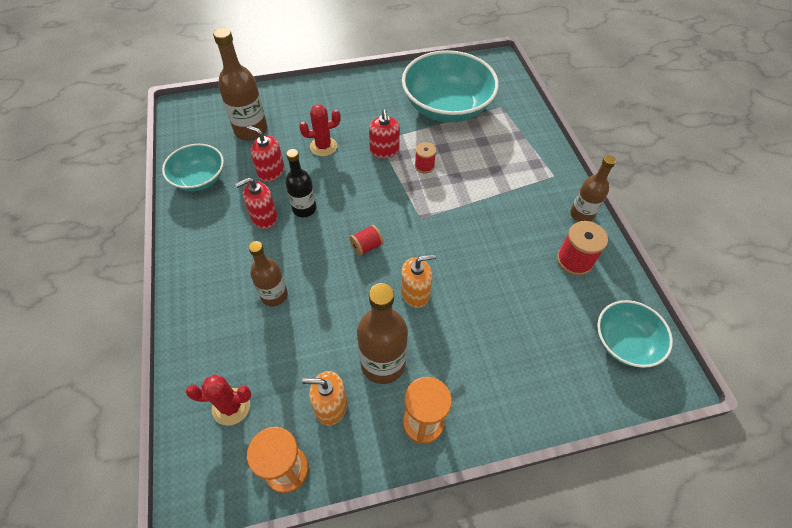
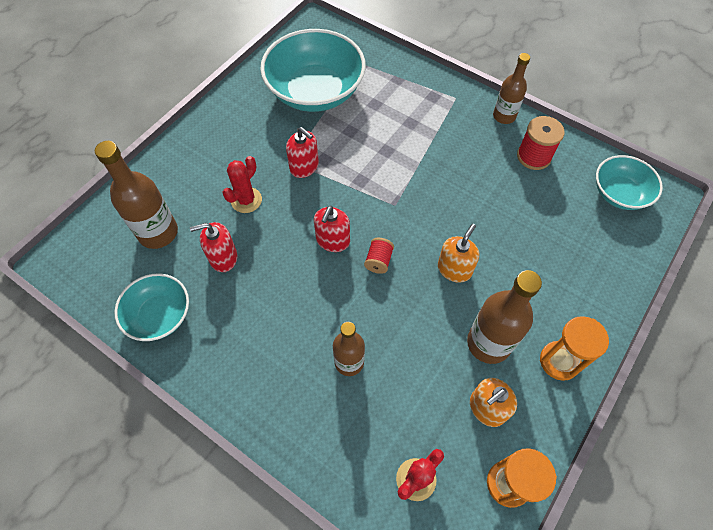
camera: 40 degrees left, 5 degrees up
(264, 217) = (264, 303): red soap dispenser -> red soap dispenser (333, 240)
(304, 209) = (291, 268): black bottle -> none
(424, 166) = (351, 157): red spool -> none

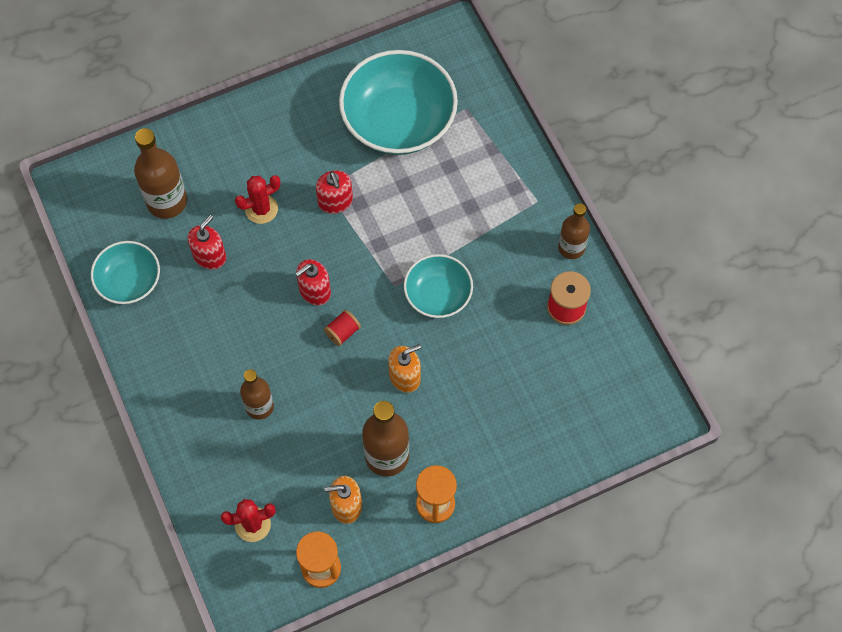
camera: 30 degrees right, 5 degrees up
(223, 257) = (209, 256): red soap dispenser -> red soap dispenser turned 105 degrees clockwise
(619, 193) = (620, 389): turquoise bowl -> turquoise bowl (438, 295)

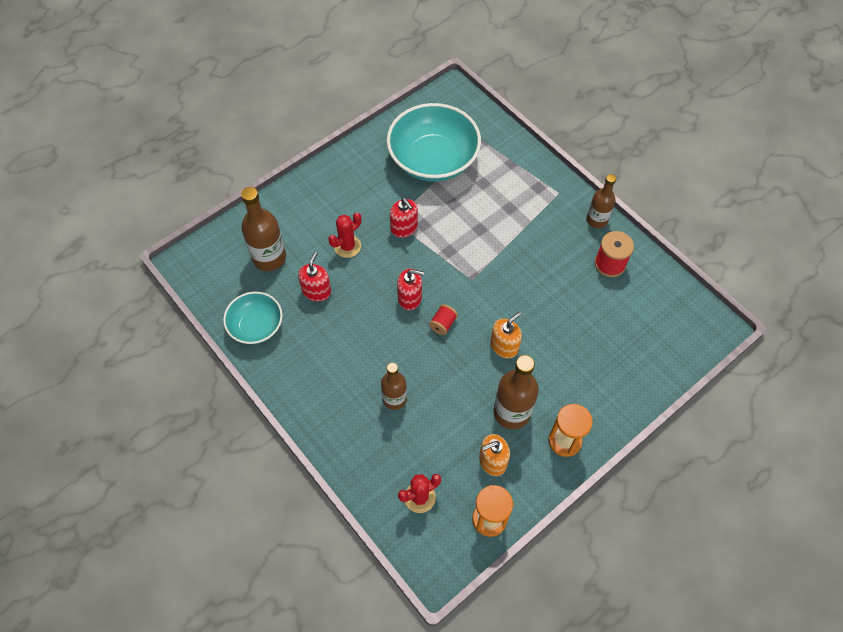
camera: 15 degrees left, 5 degrees down
(314, 291) = (410, 298): red soap dispenser -> red soap dispenser turned 120 degrees counterclockwise
(438, 295) = (508, 278): turquoise bowl -> none

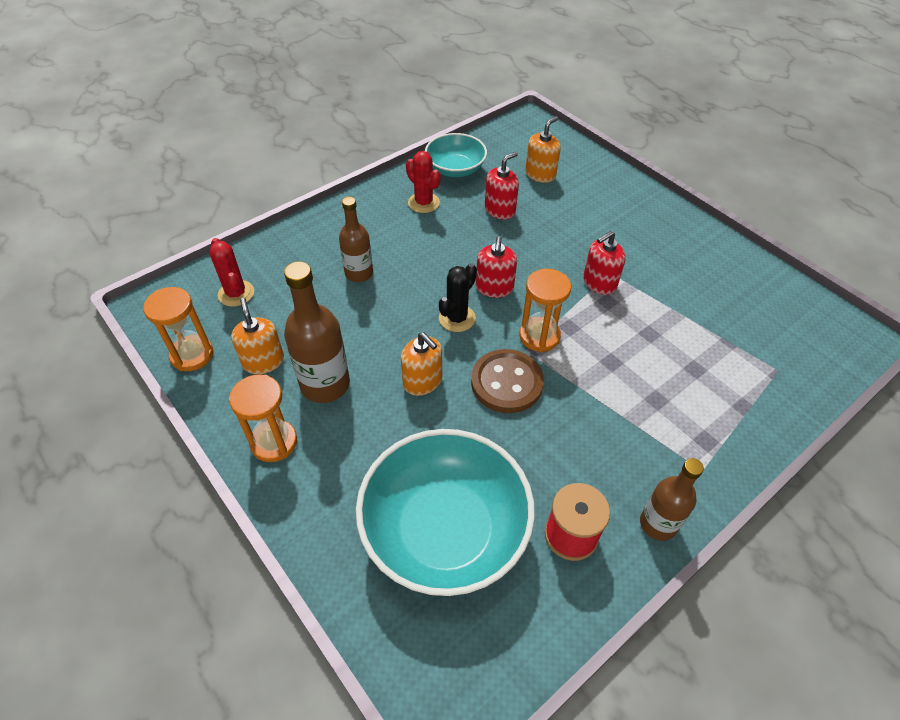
camera: 90 degrees right, 10 degrees down
(269, 258) = (540, 174): brown bottle -> orange soap dispenser
(316, 291) = (500, 210): red soap dispenser -> red soap dispenser turned 60 degrees counterclockwise
(347, 246) = (563, 233): red cactus -> red cactus (423, 203)
(433, 159) = (721, 313): turquoise bowl -> turquoise bowl (445, 530)
(443, 324) = (457, 318): red spool -> black cactus
(458, 270) = (539, 336): none -> orange hourglass
(502, 293) = (506, 383): none -> brown button

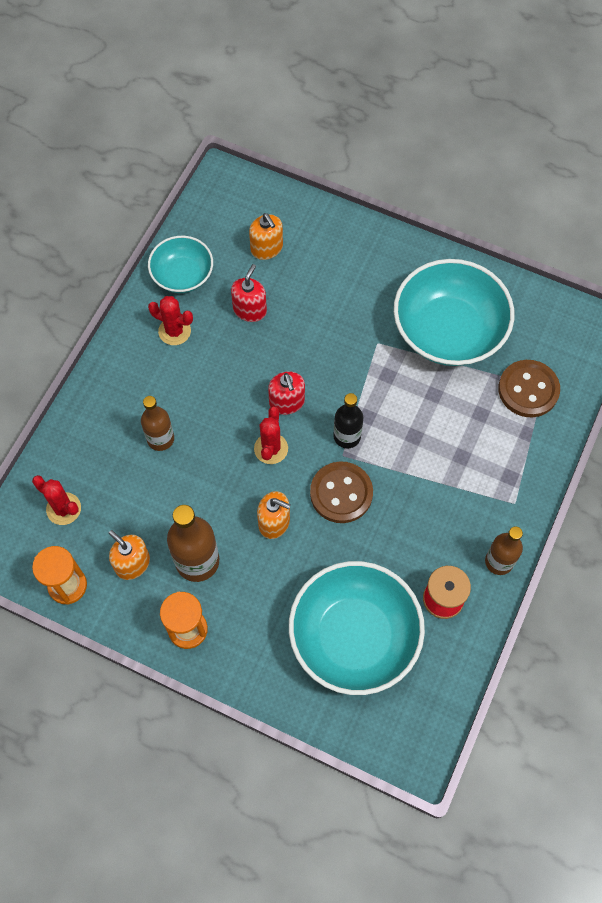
camera: 25 degrees left, 15 degrees up
(457, 318) = (271, 448): black cactus -> red cactus
(539, 336) = (347, 436): orange hourglass -> black bottle
(540, 174) = (266, 248): orange soap dispenser -> orange soap dispenser turned 135 degrees clockwise
(599, 283) = (373, 358): red soap dispenser -> none
(689, 287) = (448, 330): none -> turquoise bowl
(759, 366) = (528, 390): none -> brown button

